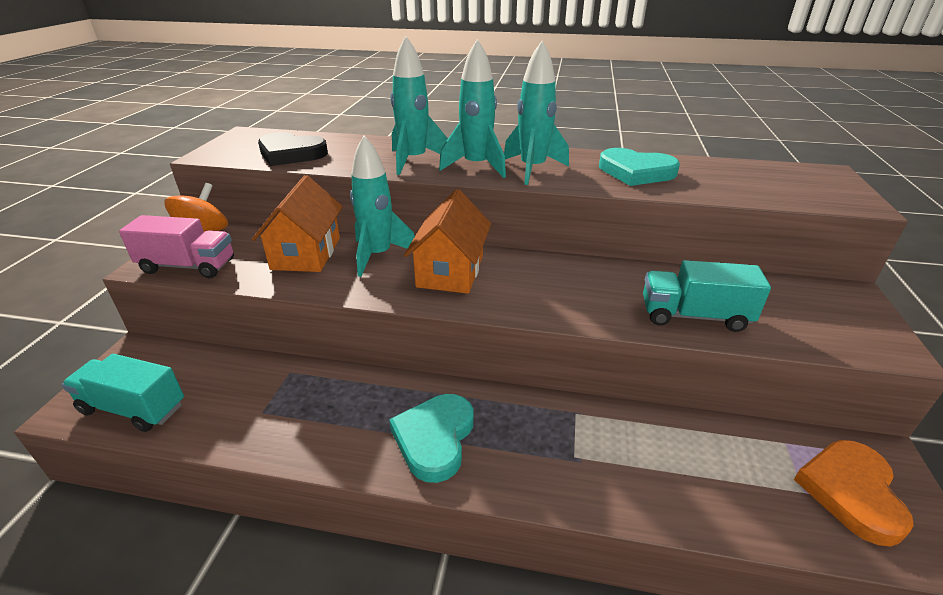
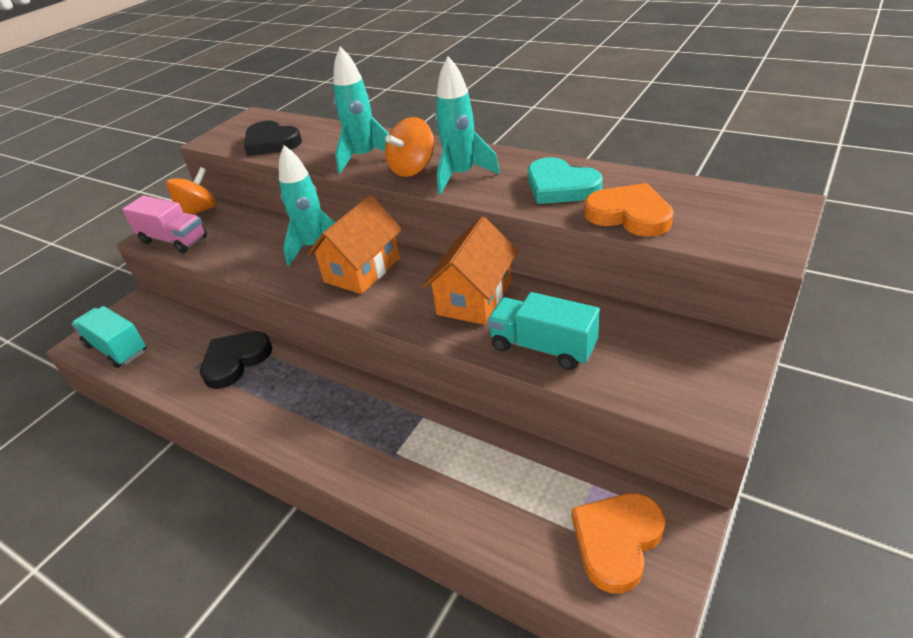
camera: 25 degrees right, 5 degrees up
(306, 253) = (262, 238): orange house -> orange house (474, 298)
(314, 394) = (235, 361): none -> black heart
(434, 438) = (299, 414): turquoise heart -> none
(476, 167) = (413, 168): turquoise rocket -> orange spinning top
(720, 188) = (629, 215): none -> orange heart

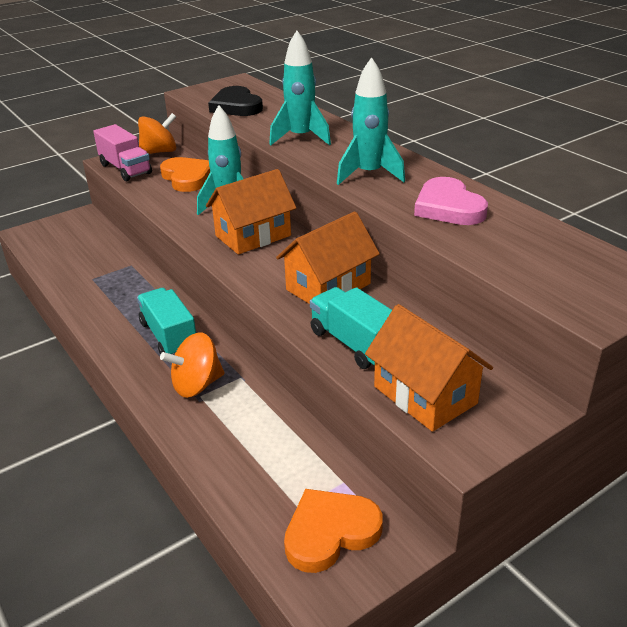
camera: 20 degrees right, 5 degrees down
(117, 348) = (46, 245): turquoise truck -> turquoise truck (169, 336)
(235, 361) = (125, 283): black heart -> none
(413, 168) = (333, 157): orange spinning top -> orange spinning top (197, 385)
(560, 186) = (448, 207): turquoise heart -> pink heart
(629, 215) = (489, 248): orange heart -> orange heart (187, 177)
(643, 374) = (425, 395): none -> orange house

